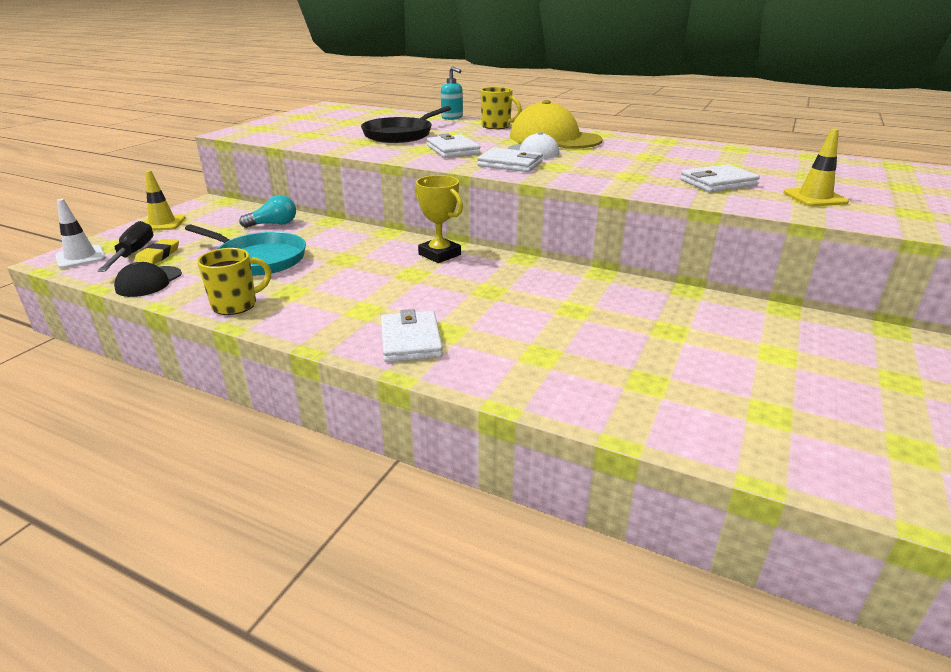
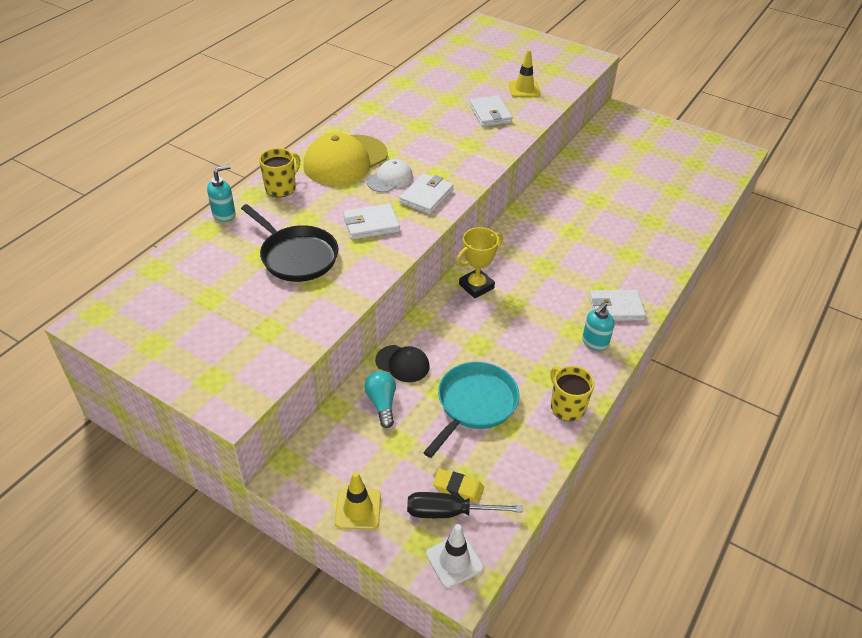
camera: 85 degrees left, 15 degrees up
(149, 282) = (520, 479): black cap -> black cap (402, 363)
(341, 323) = (594, 342): none -> turquoise soap dispenser

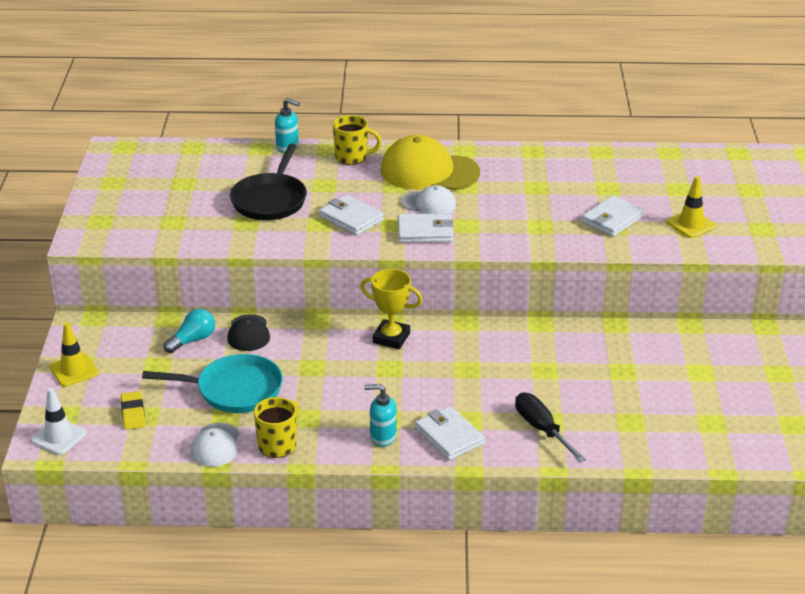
camera: 60 degrees right, 10 degrees down
(449, 512) = (104, 417): black screwdriver -> black screwdriver (542, 429)
(542, 447) = (215, 445): none -> white cap

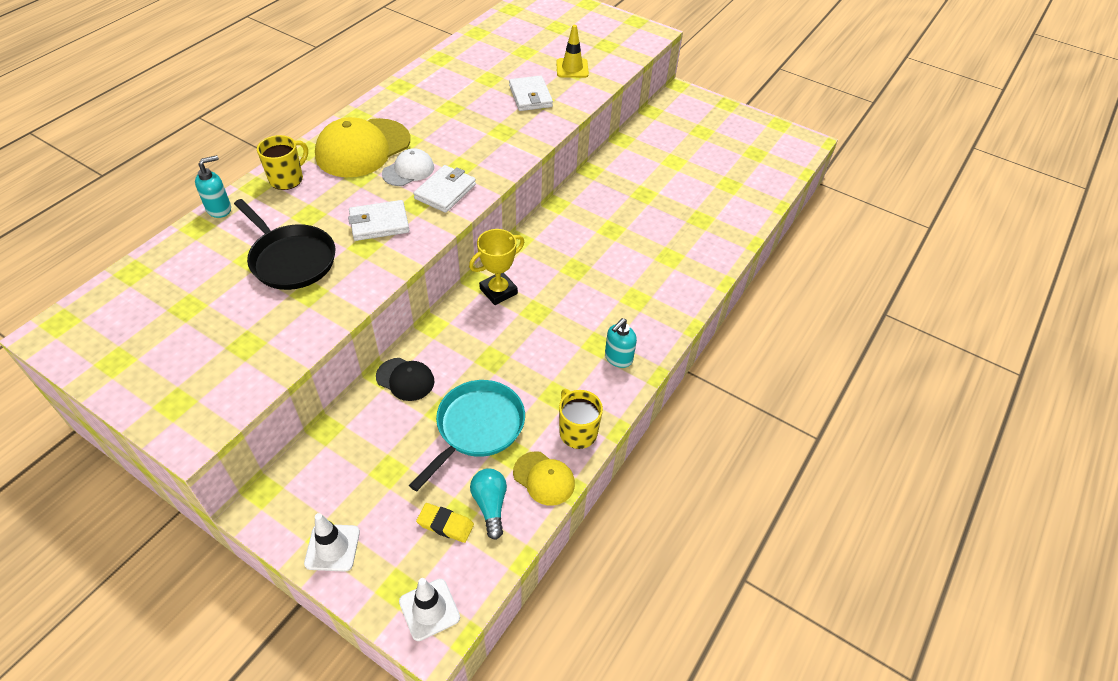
camera: 60 degrees left, 15 degrees up
(74, 370) = (332, 547): yellow traffic cone -> white traffic cone
(192, 340) = (376, 425): turquoise light bulb -> turquoise light bulb (490, 505)
(215, 445) = (544, 478): white cap -> yellow cap
(449, 436) = (647, 319): white wallet -> none
(542, 429) = (676, 265): black screwdriver -> none

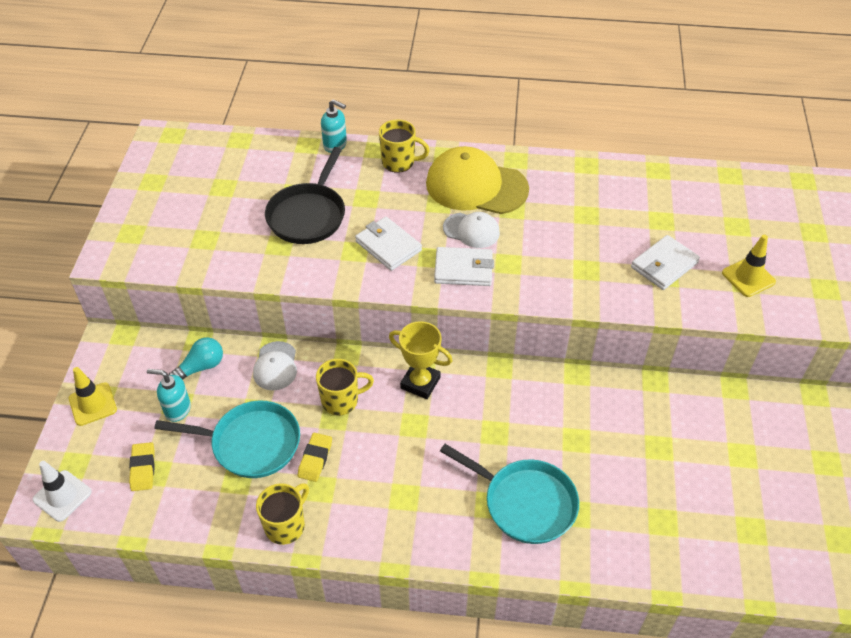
camera: 65 degrees right, 0 degrees up
(332, 547) = (93, 404): white traffic cone -> yellow traffic cone
(405, 379) = (275, 366): black cap -> white cap
(478, 347) = (341, 401): none -> yellow mug
(490, 505) = (175, 492): turquoise light bulb -> turquoise light bulb (200, 367)
(525, 387) = (315, 459): none -> yellow eraser
(544, 478) = (221, 521): yellow cap -> none
(618, 358) = (396, 522): turquoise soap dispenser -> turquoise soap dispenser (177, 409)
(646, 279) = (525, 503): none -> turquoise pan

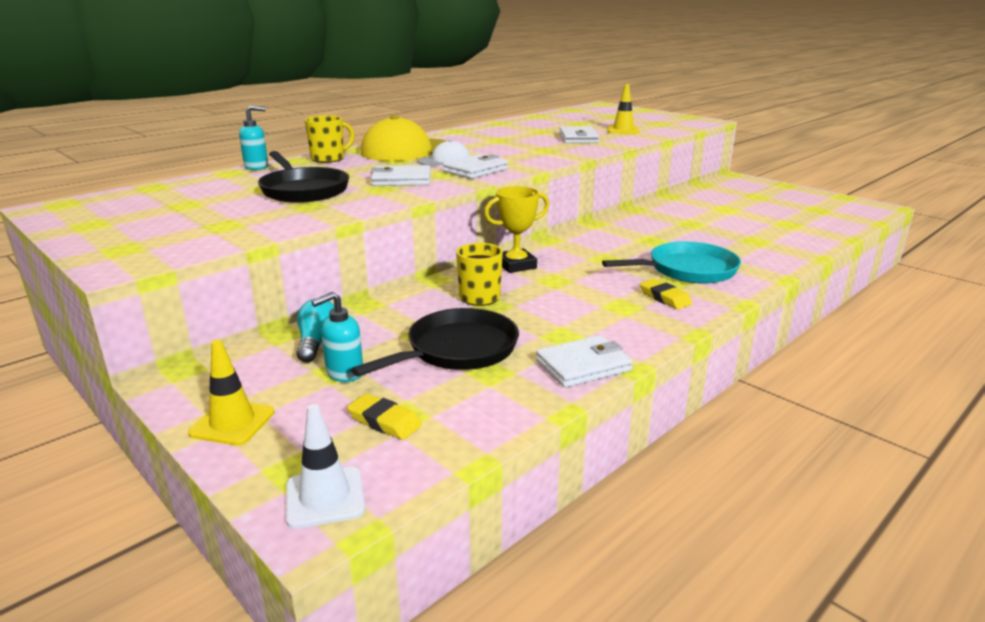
camera: 50 degrees left, 25 degrees down
(251, 443) = (457, 350): turquoise pan -> black pan
(275, 366) = (389, 309): white cap -> none
(286, 525) = (583, 366): yellow mug -> white wallet
(315, 459) = (525, 327): yellow eraser -> yellow eraser (665, 298)

